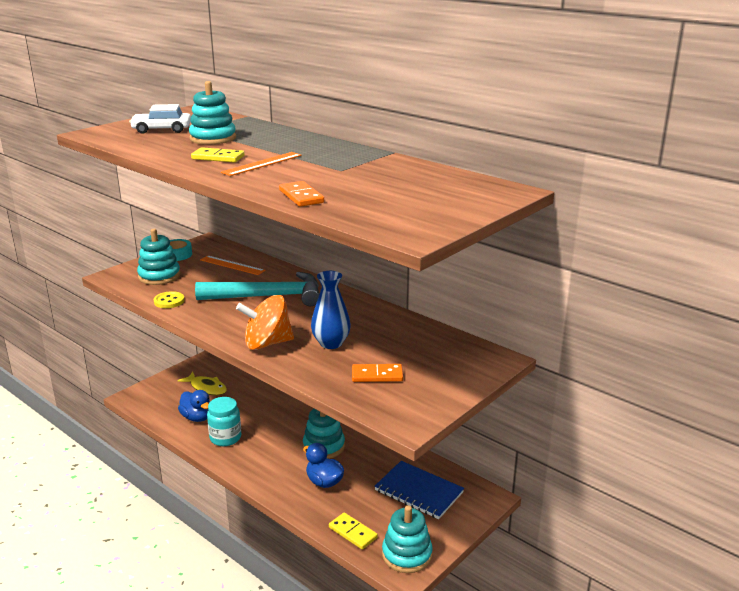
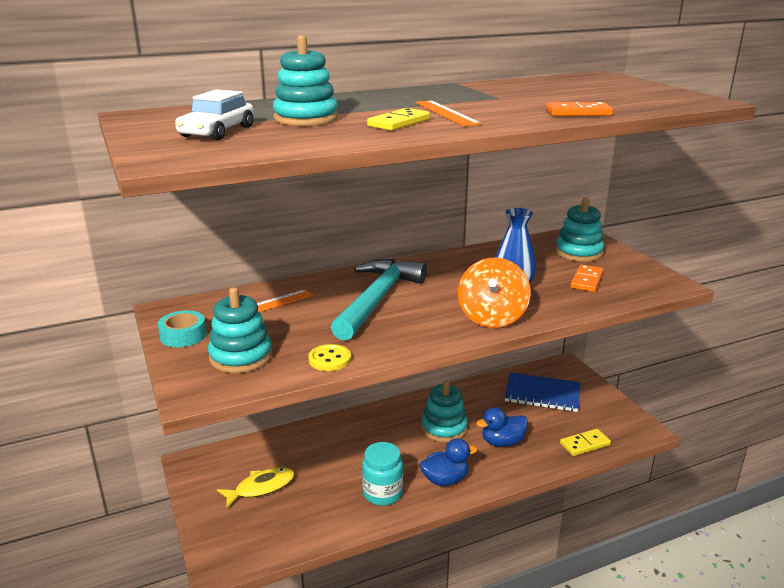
camera: 65 degrees left, 0 degrees up
(197, 417) = (322, 509): blue duck -> blue duck (445, 480)
(407, 555) = (623, 423): turquoise stacking toy -> turquoise stacking toy (579, 252)
(419, 491) = (542, 394): blue notebook -> blue notebook turned 45 degrees clockwise

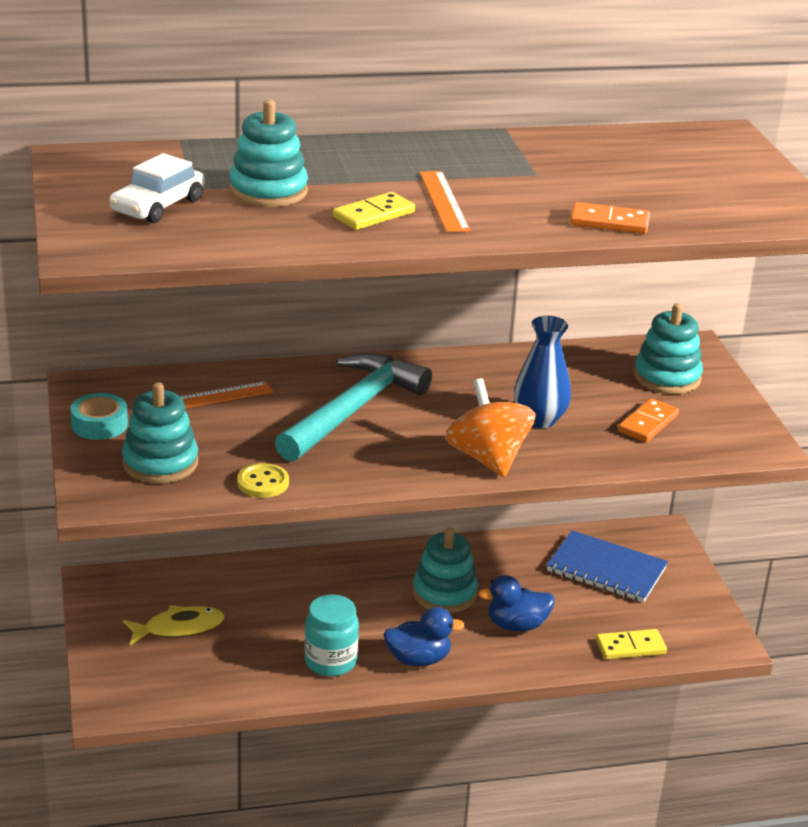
camera: 10 degrees right, 5 degrees up
(492, 317) = (487, 458): orange spinning top -> orange spinning top turned 135 degrees clockwise

